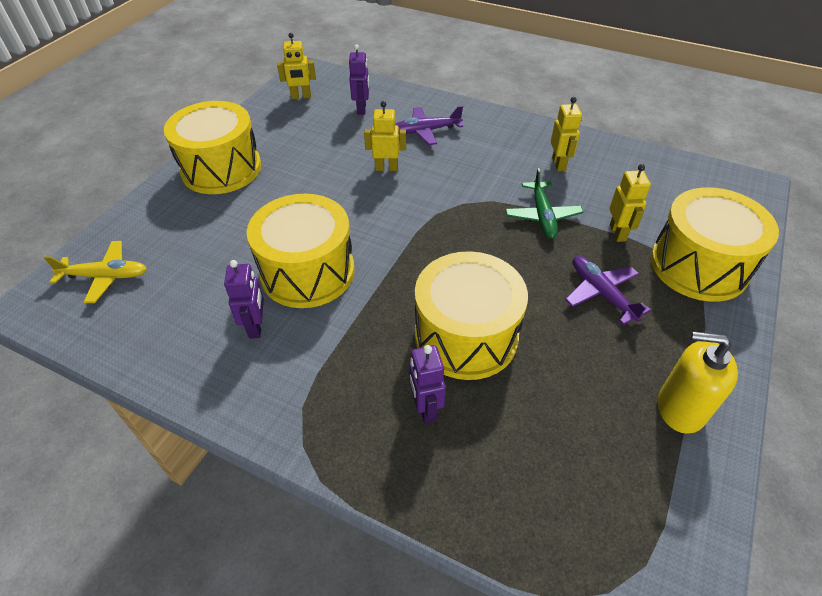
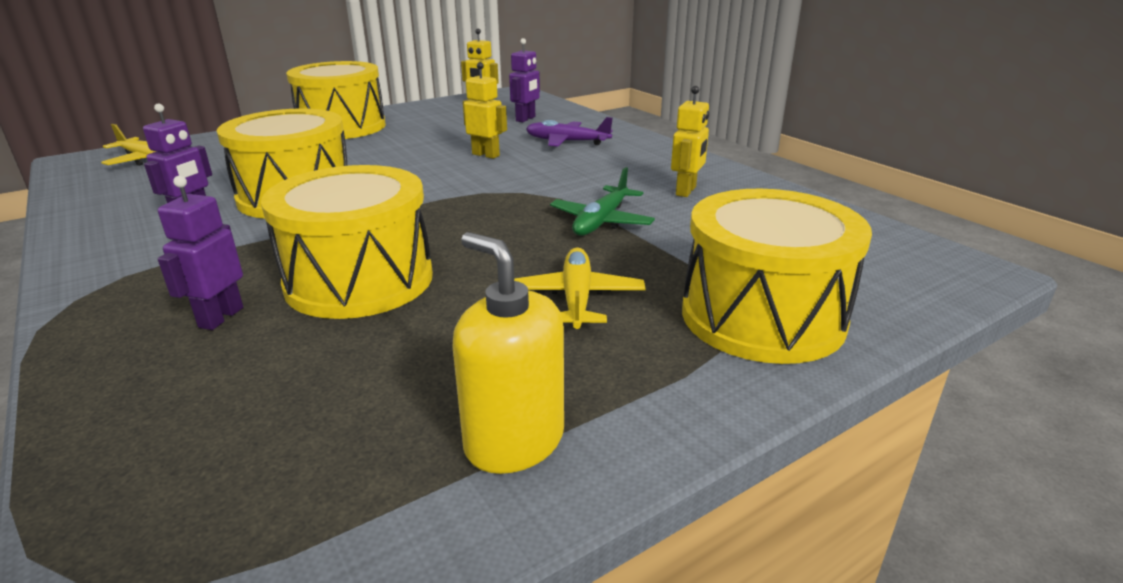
camera: 30 degrees right, 20 degrees down
(602, 293) = (577, 299): purple plane -> yellow plane
(618, 233) = (681, 257): yellow robot -> none

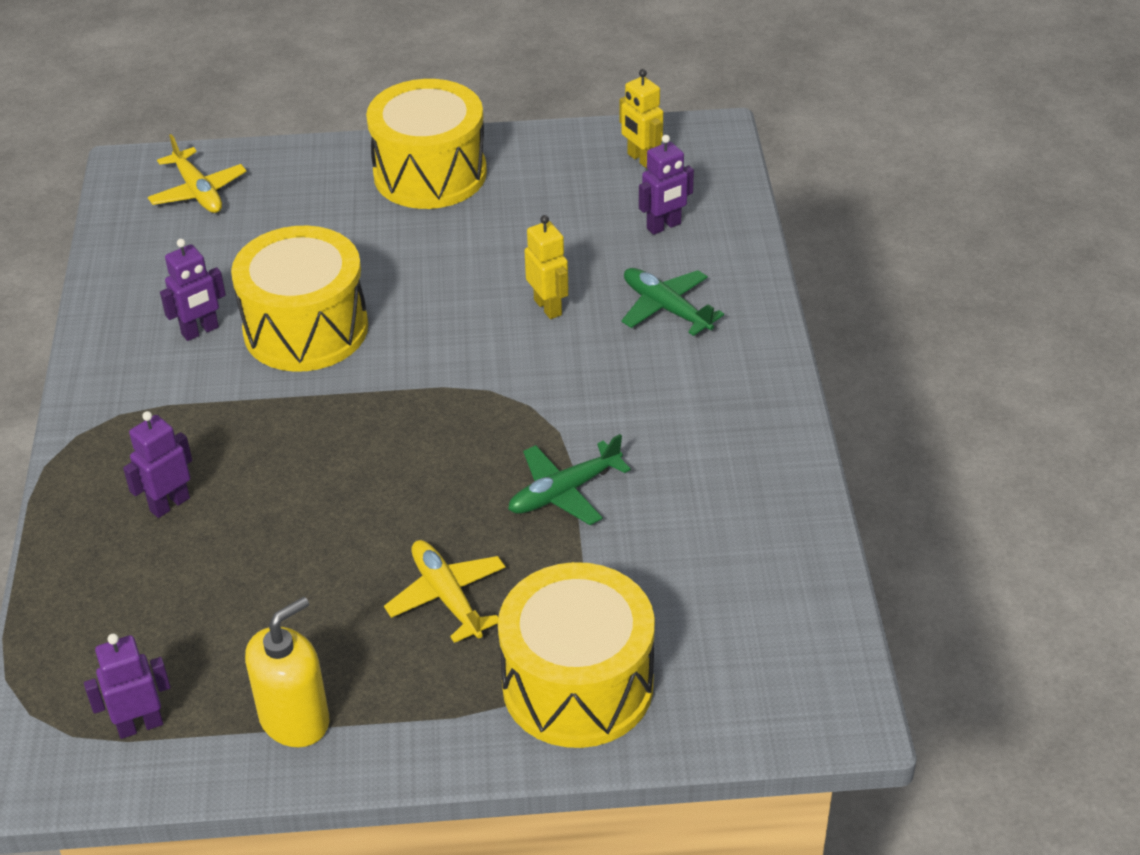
camera: 30 degrees right, 15 degrees up
(298, 528) = (140, 725): none -> purple robot
(359, 280) = (292, 497): yellow drum -> none
(514, 441) = (295, 719): yellow soap dispenser -> yellow soap dispenser turned 60 degrees clockwise
(567, 142) = (666, 308): purple plane -> green plane
(577, 299) = (447, 597): yellow plane -> yellow plane turned 60 degrees counterclockwise
(686, 191) = (703, 471): yellow robot -> none

